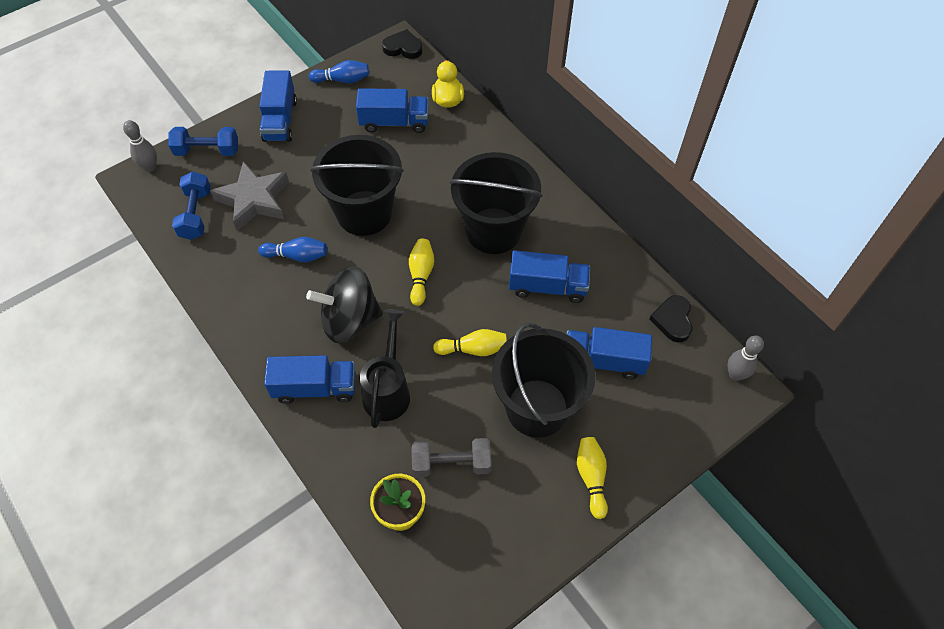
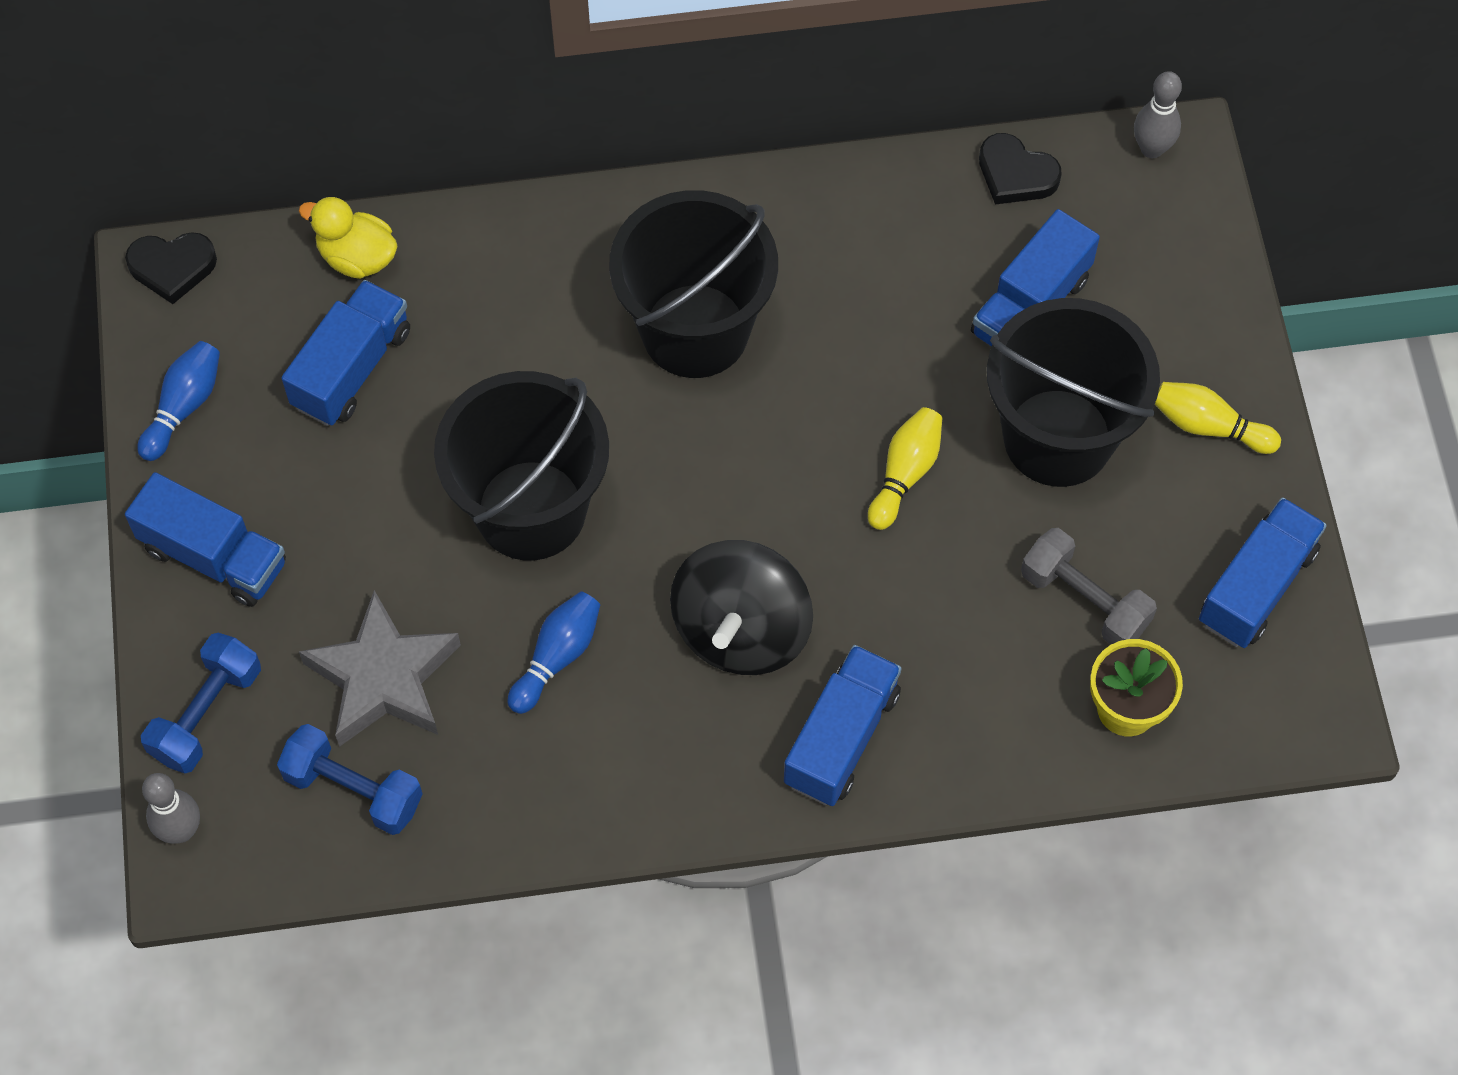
camera: 60 degrees left, 5 degrees up
(388, 390) = (907, 631): black watering can -> none
(403, 48) = (172, 267): black heart -> black heart turned 135 degrees counterclockwise
(421, 275) = (717, 482): yellow bowling pin -> none
(451, 463) = (1084, 601): grey dumbbell -> grey dumbbell turned 75 degrees counterclockwise
(547, 287) = (853, 310): blue truck -> blue truck (1256, 587)

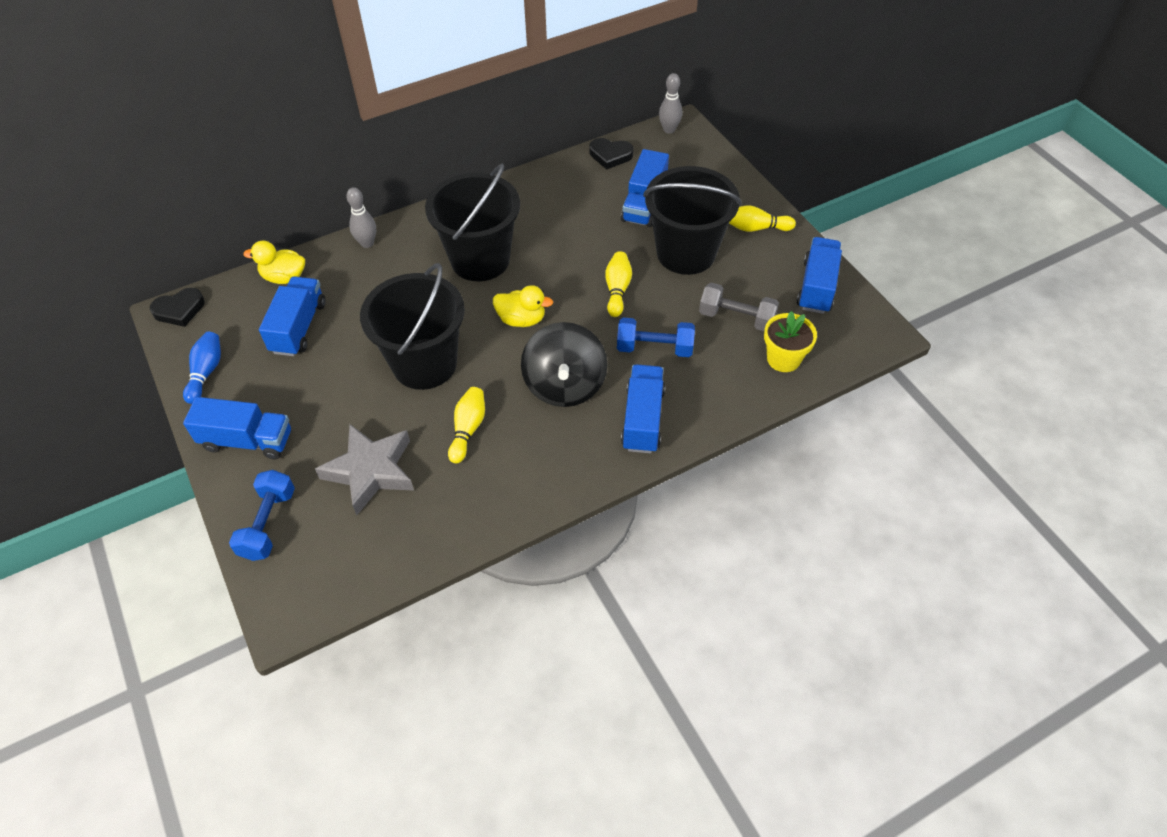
camera: 20 degrees left, 10 degrees down
(181, 830) = (272, 594): grey bowling pin -> grey bowling pin (367, 243)
(353, 790) = (373, 536): blue dumbbell -> blue dumbbell (654, 348)
(557, 657) = (468, 429): blue bowling pin -> yellow bowling pin
(719, 478) = (521, 319): none -> yellow duck

